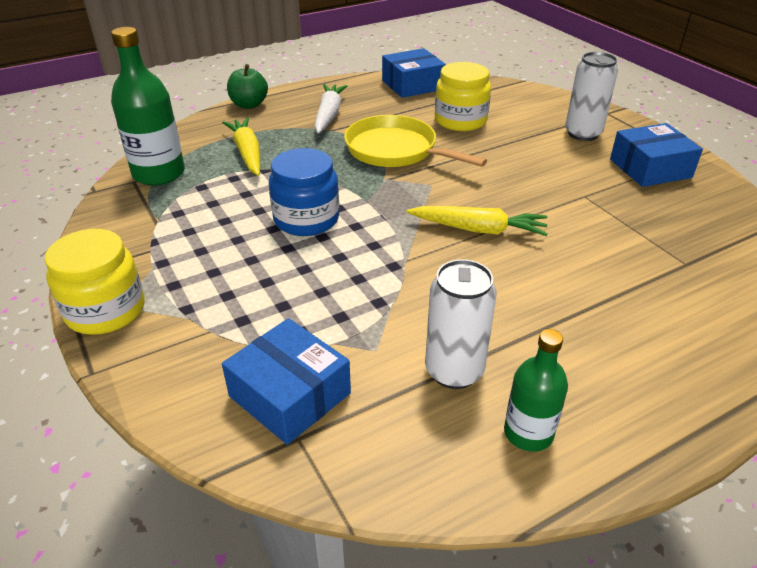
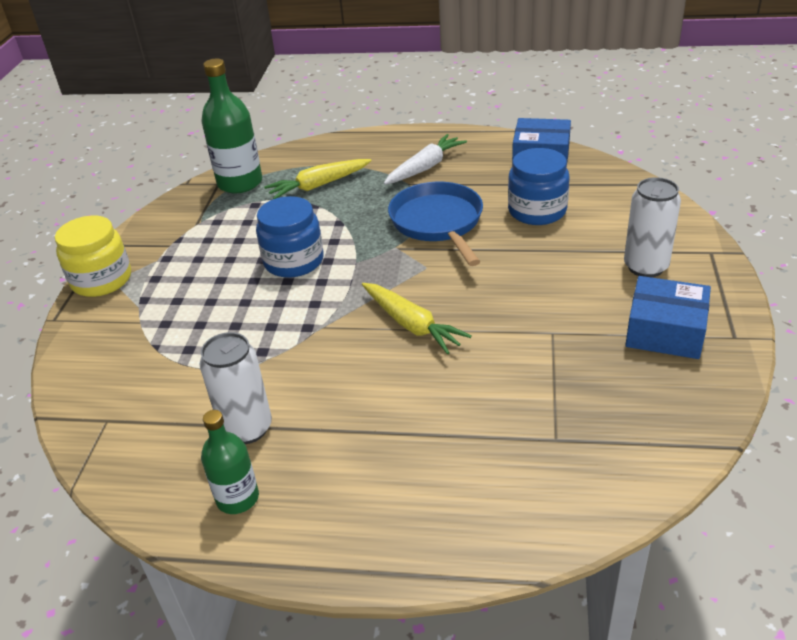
camera: 40 degrees right, 0 degrees up
(247, 153) = (319, 185): yellow carrot -> yellow carrot turned 135 degrees counterclockwise
(249, 105) = (372, 137): green apple -> none
(290, 395) = (133, 390): blue box -> none
(395, 150) = (438, 223): yellow pan -> blue pan
(460, 120) = (537, 211): yellow jar -> blue jar

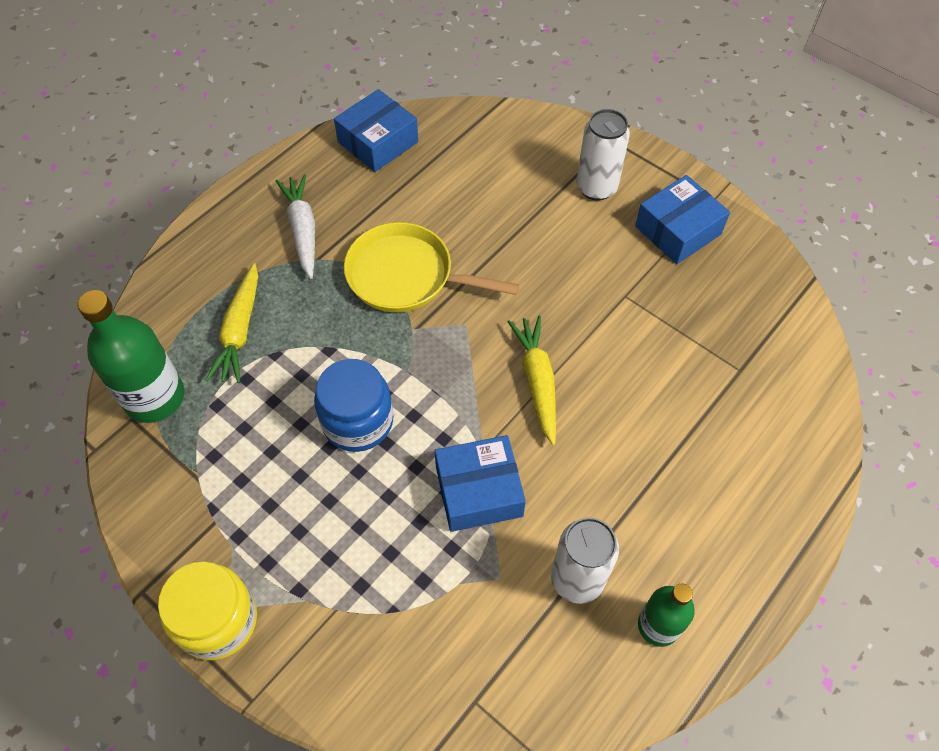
camera: 60 degrees left, 20 degrees up
(284, 341) = (479, 491): none -> blue box
(411, 325) = (537, 381): yellow carrot -> yellow carrot turned 90 degrees counterclockwise
(438, 223) = (406, 276): blue pan -> yellow pan
(537, 211) = (458, 199): blue jar -> none

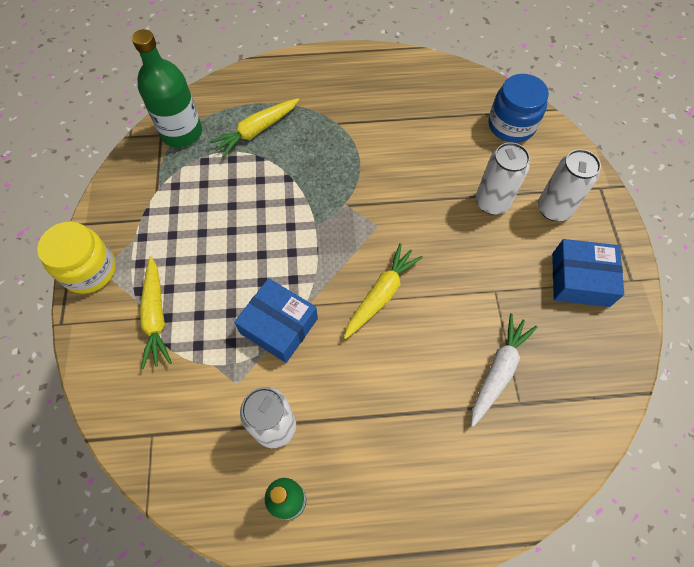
camera: 45 degrees right, 5 degrees up
(302, 230) = (347, 101): white carrot -> white carrot (498, 371)
(348, 595) = (156, 316): none -> yellow carrot
(357, 421) = (260, 229): blue jar -> blue jar (511, 125)
(378, 142) = (444, 81): blue box -> none
(406, 276) = (374, 171): yellow pan -> none
(541, 222) = (492, 202): none -> white can

